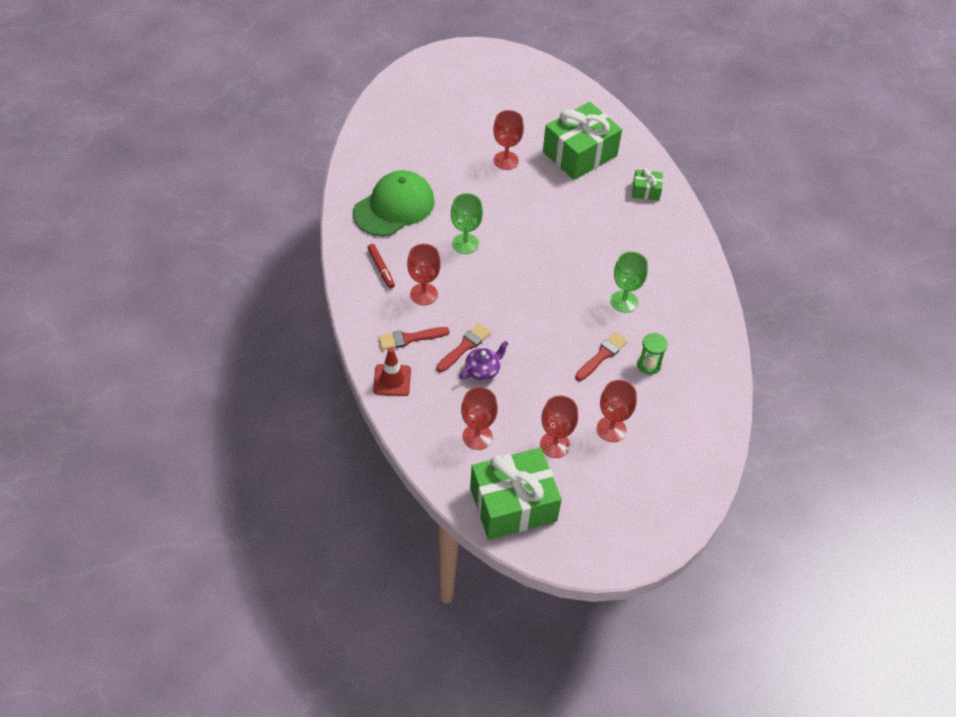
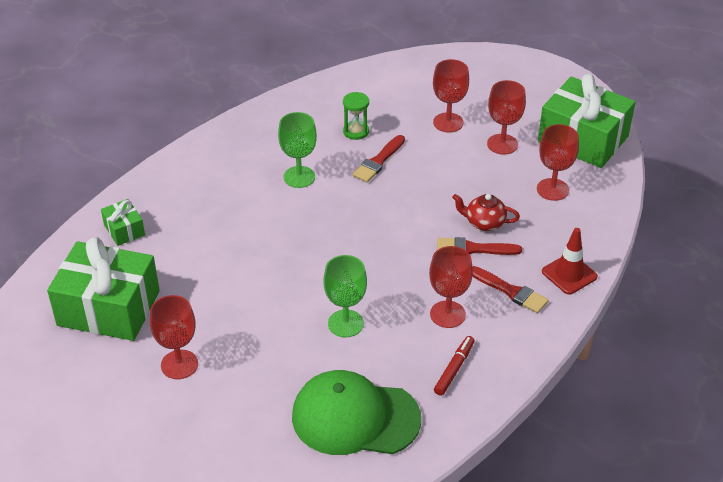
camera: 125 degrees left, 10 degrees down
(483, 370) = (484, 223): purple teapot -> red teapot
(602, 355) = (378, 161): red brush -> red brush turned 60 degrees counterclockwise

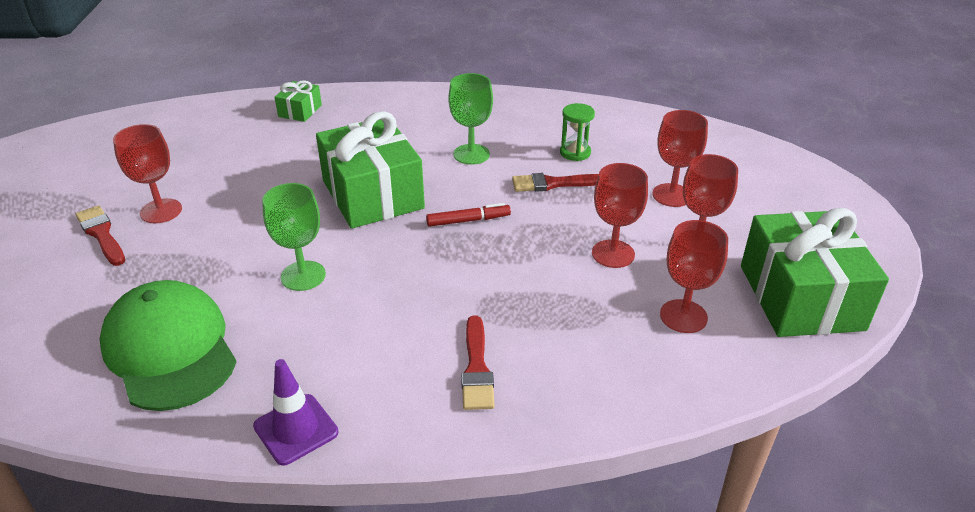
camera: 50 degrees right, 5 degrees down
(109, 308) = (200, 147): green gift -> green gift (373, 194)
(447, 314) = (387, 338): red goblet -> red goblet (613, 254)
(454, 369) = (306, 386): red marker -> red marker (468, 220)
(473, 249) = (510, 305): red brush -> red brush (101, 234)
(484, 223) = (560, 293): red teapot -> none
(485, 388) = (296, 429): none -> purple traffic cone
(569, 274) = (562, 403): red traffic cone -> none

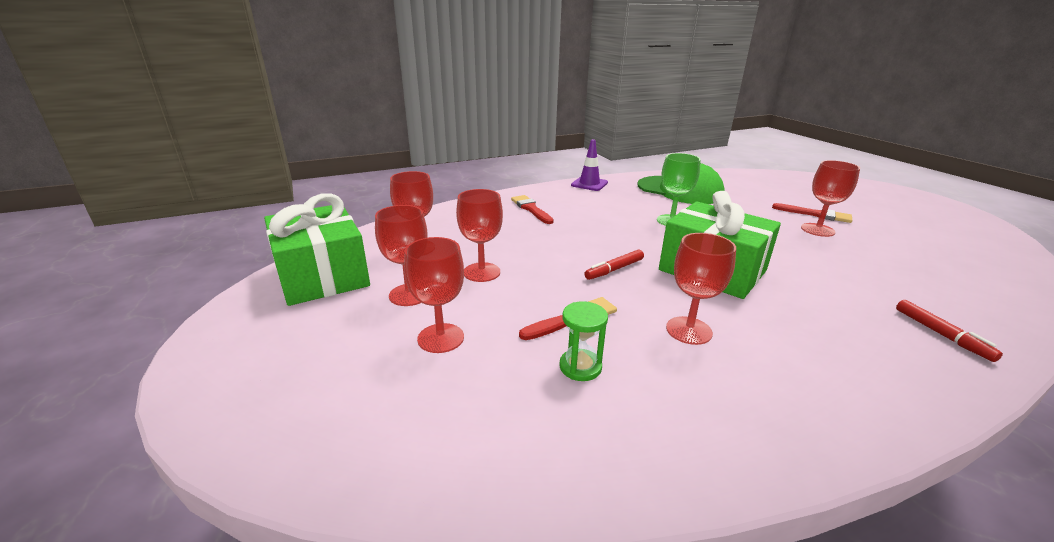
camera: 155 degrees right, 10 degrees down
(300, 111) = (941, 334): green gift -> red marker
(471, 154) = (688, 330): green goblet -> red goblet

